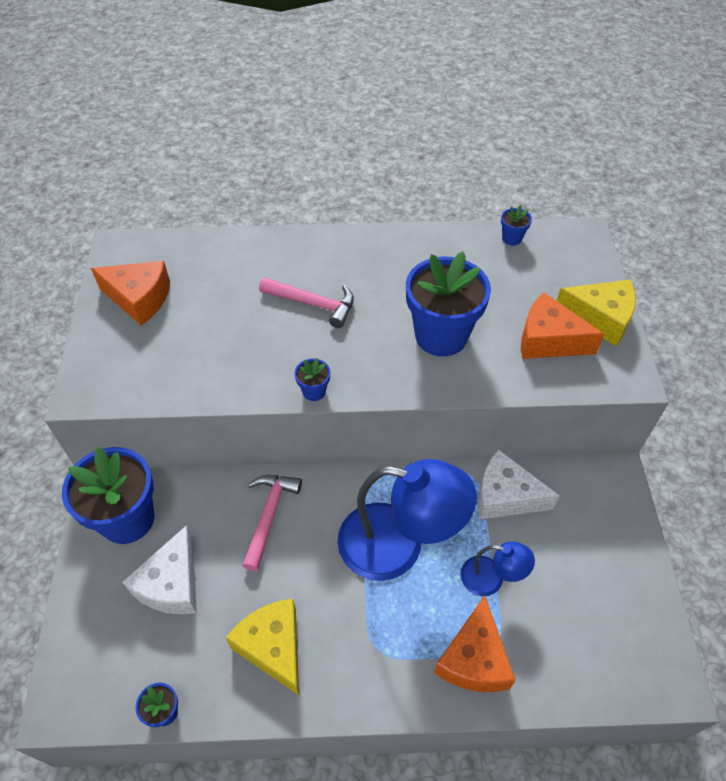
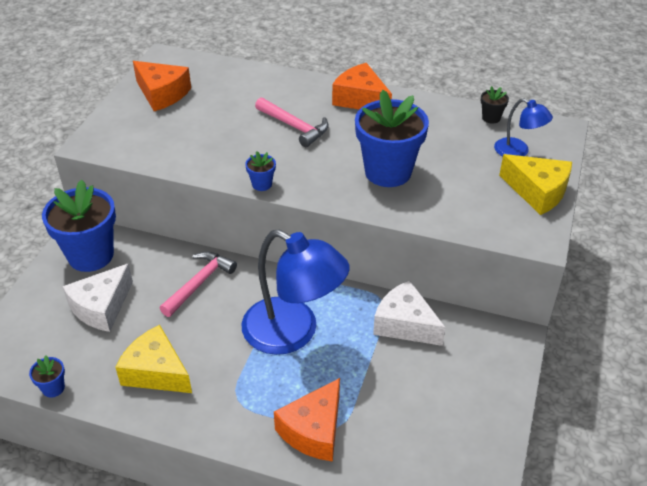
camera: 20 degrees right, 10 degrees down
(273, 647) = (156, 372): yellow cheese -> yellow cheese turned 45 degrees counterclockwise
(491, 579) = (359, 379): blue lamp -> blue lamp (518, 151)
(511, 238) = (491, 118): blue flower pot -> black flower pot
(548, 340) = (480, 196): orange cheese -> orange cheese (360, 99)

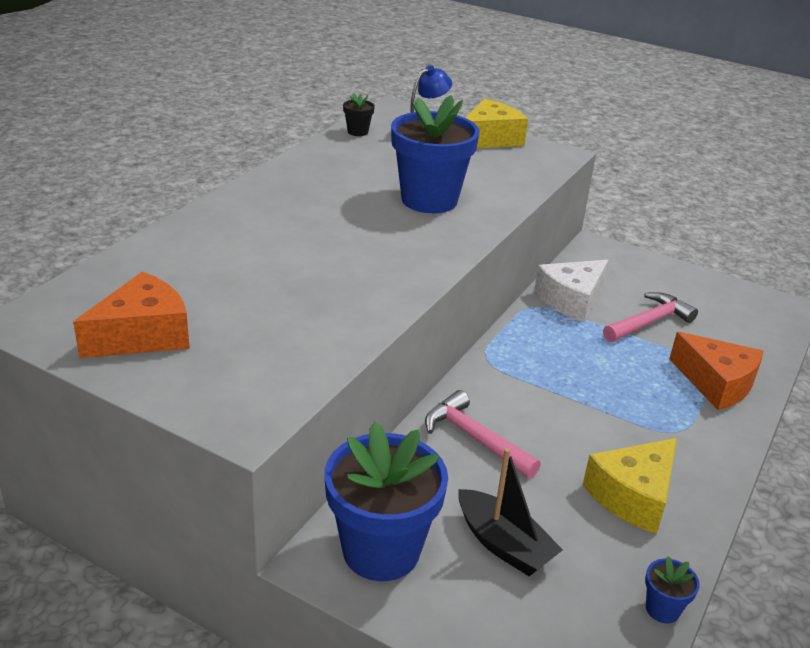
camera: 80 degrees left, 10 degrees down
(101, 307) = (503, 544): white cheese -> black boat
(262, 184) = (422, 280): blue flower pot -> none
(293, 333) = (575, 374): blue lamp -> none
(294, 127) = (307, 239): pink hammer -> pink hammer (649, 322)
(360, 99) = (273, 189): orange cheese -> none

